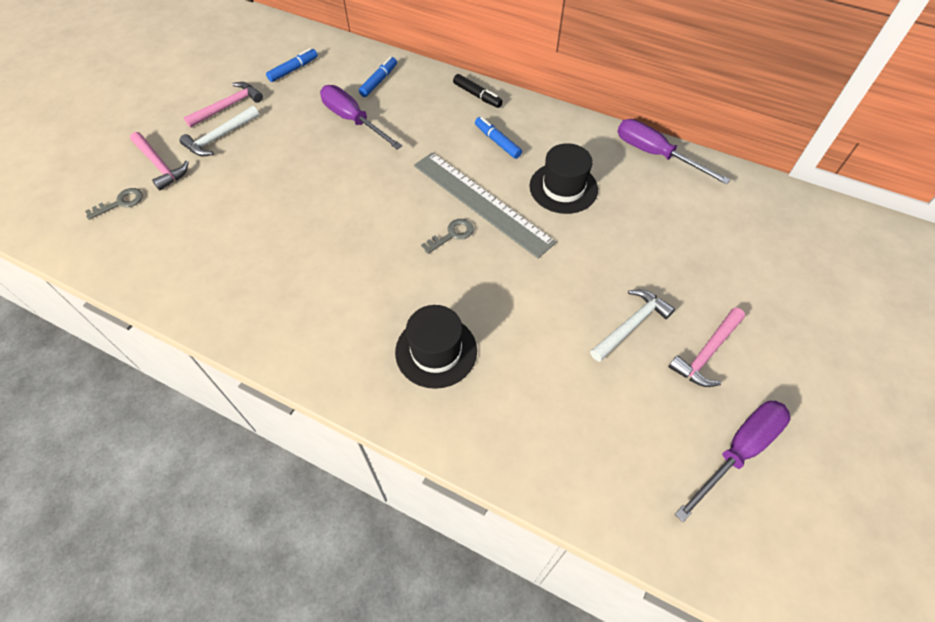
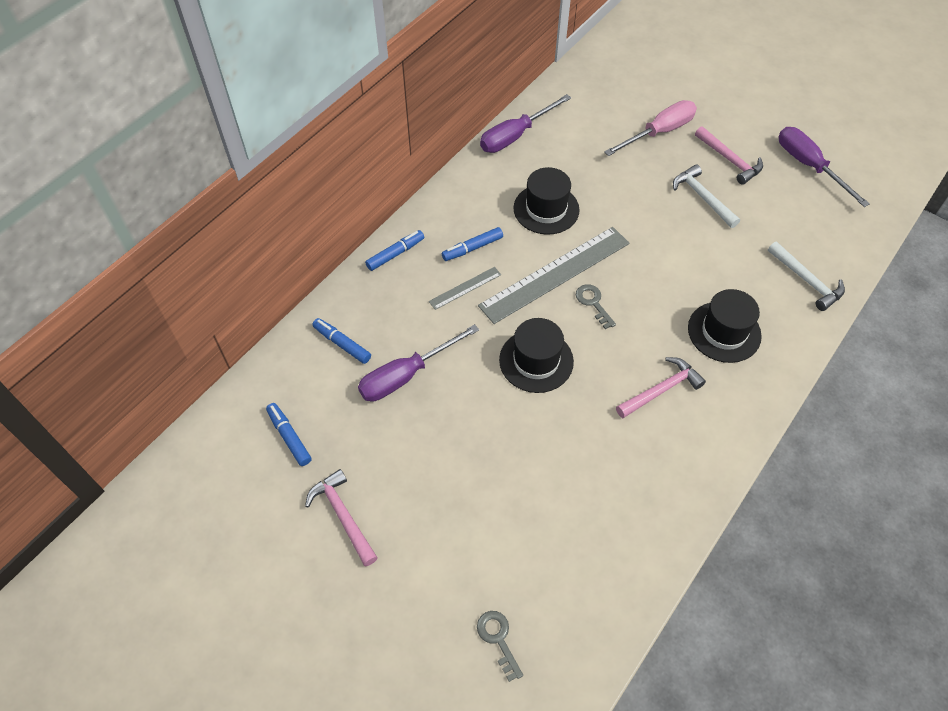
camera: 80 degrees left, 0 degrees up
(160, 165) = (439, 595): pink hammer -> pink hammer (661, 390)
(219, 137) = (401, 524): white hammer -> white hammer (806, 281)
(378, 199) = (536, 361): none -> black hat
(450, 143) = (465, 288): none -> grey ruler
(477, 95) = (395, 254): black marker -> blue marker
(720, 277) = (659, 132): none -> pink screwdriver

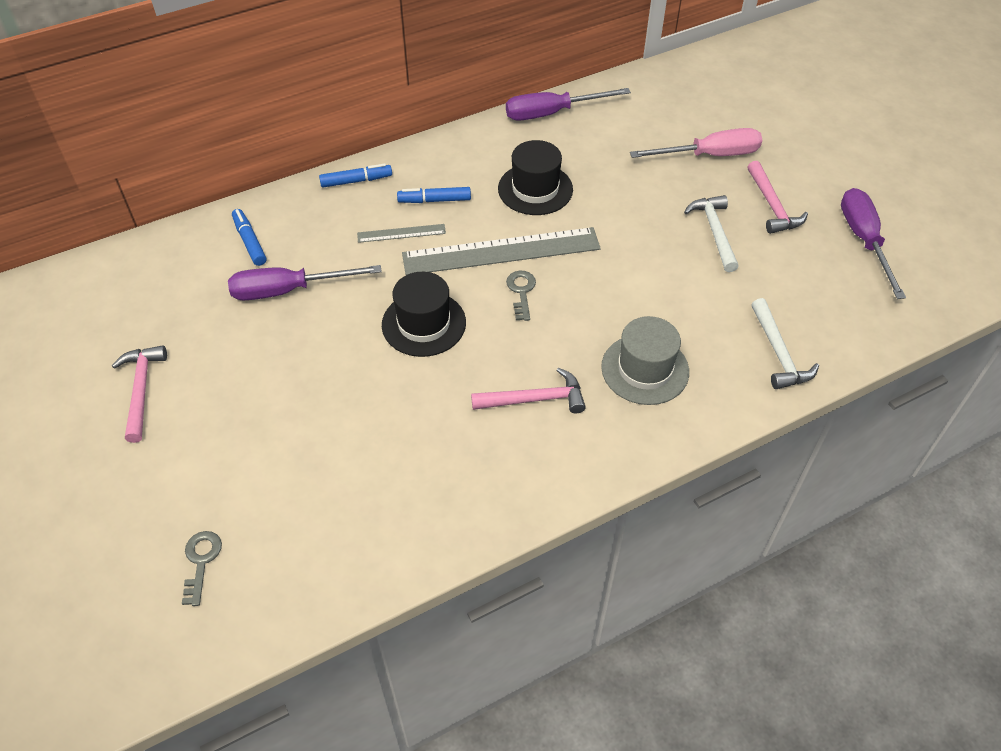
camera: 25 degrees right, 5 degrees down
(289, 437) = (145, 303): blue marker -> none
(724, 332) = (645, 369): black hat -> grey hat

